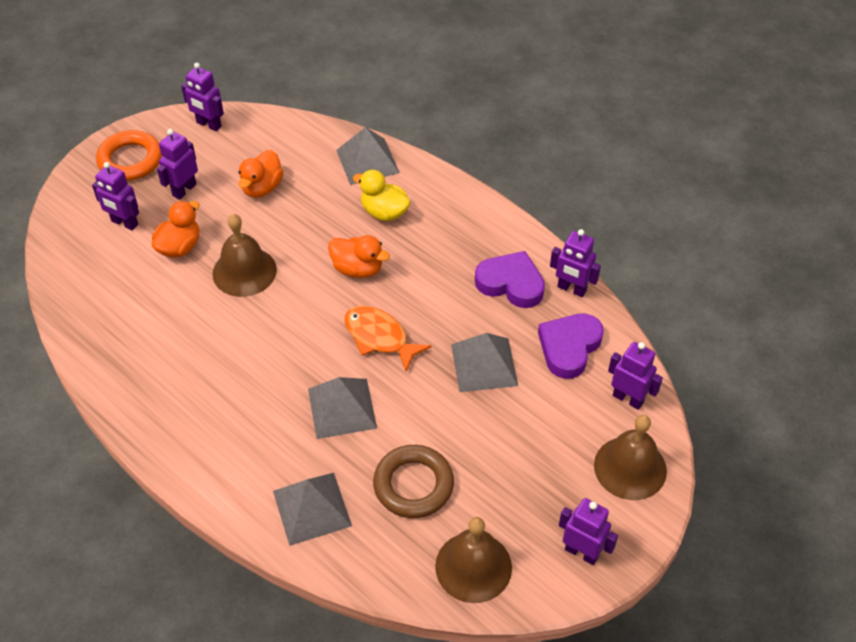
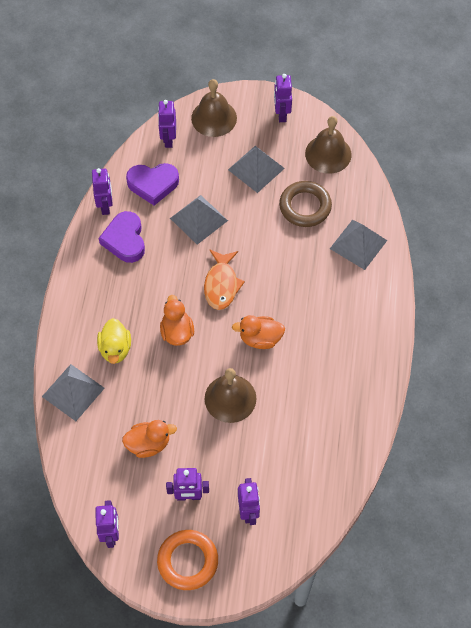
camera: 125 degrees left, 10 degrees up
(179, 247) = (241, 456): orange duck -> orange duck (260, 338)
(342, 408) = (286, 271): grey pyramid -> grey pyramid (256, 169)

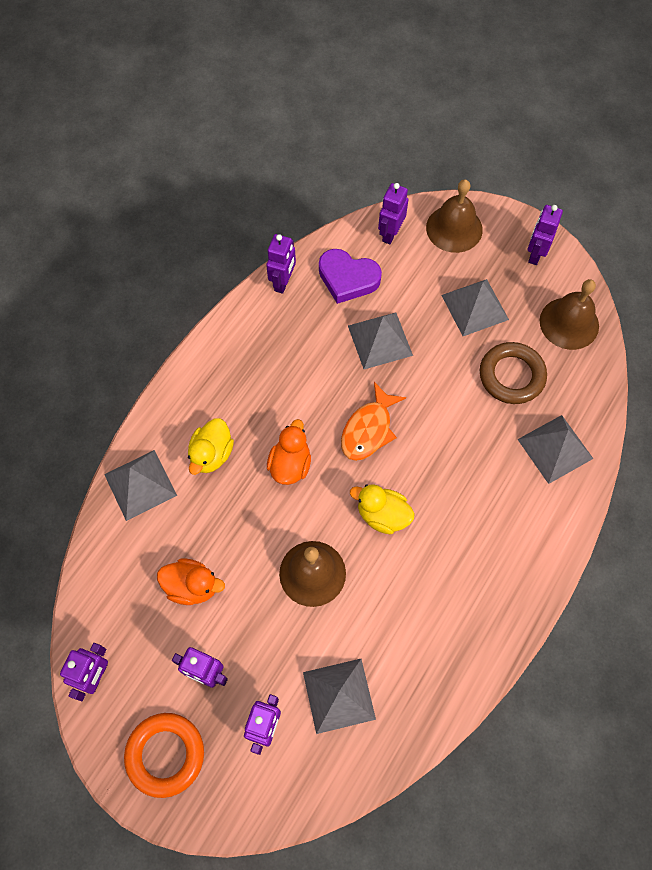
camera: 25 degrees right, 5 degrees up
(125, 240) = (285, 330): purple heart -> none
(260, 338) = (382, 515): orange duck -> yellow duck
(288, 469) = (339, 695): none -> grey pyramid

